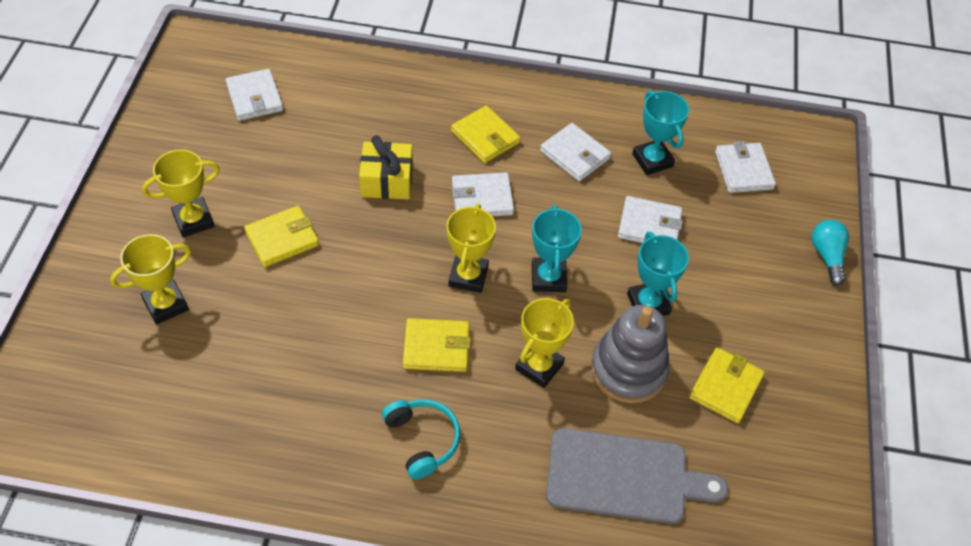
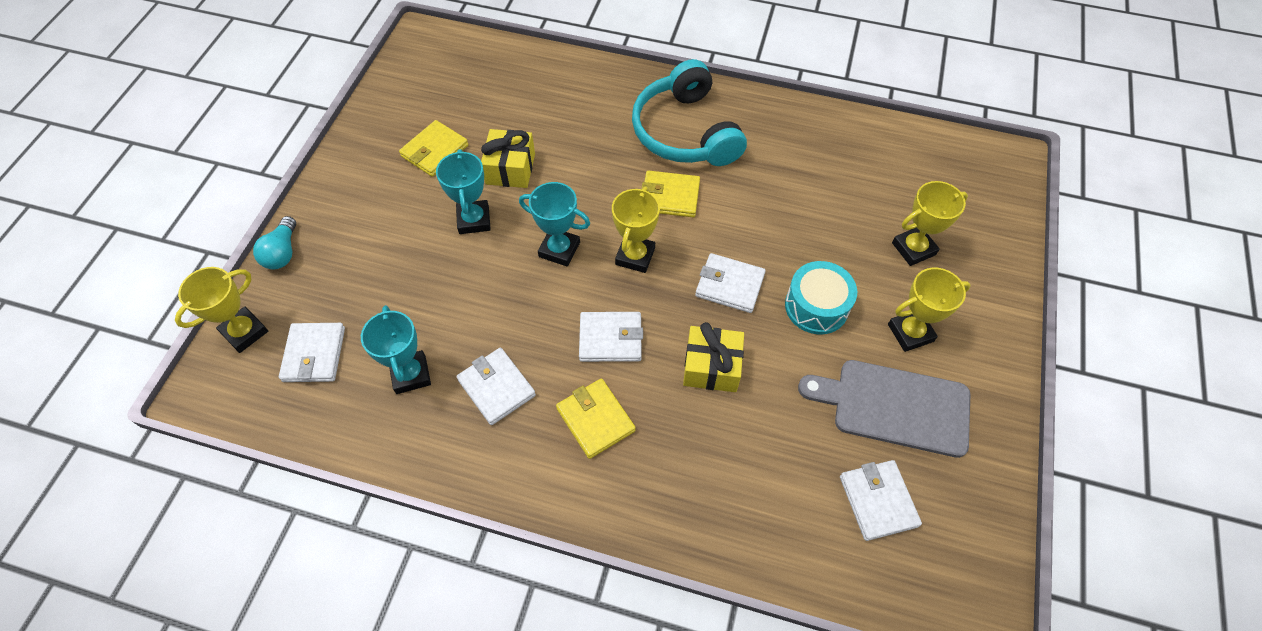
camera: 170 degrees left, 5 degrees up
(282, 239) = (816, 306): yellow wallet -> turquoise drum
(422, 440) = (685, 132): turquoise headphones -> turquoise headphones, size x1.86
(539, 366) = (584, 176): yellow trophy -> yellow trophy (245, 332)
(548, 278) = (559, 250): turquoise trophy -> turquoise trophy turned 75 degrees counterclockwise
(624, 477) = (537, 100): grey cutting board -> grey cutting board (894, 406)
(628, 370) = (510, 169): grey stacking toy -> yellow gift
(649, 225) = (444, 296): white wallet -> white wallet (729, 285)

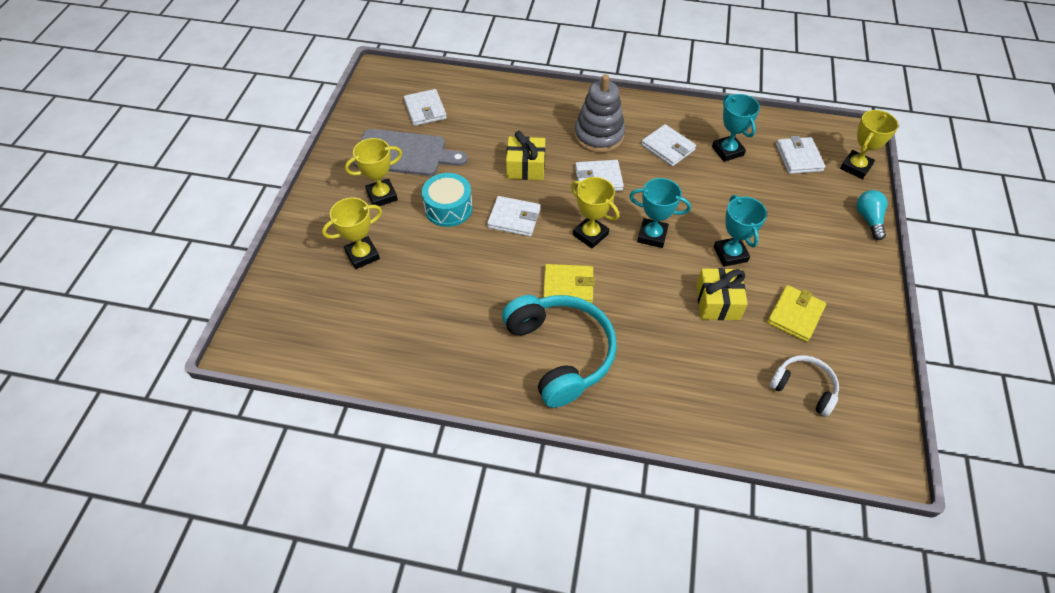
camera: 175 degrees right, 5 degrees down
(461, 90) = (803, 388): none -> white headphones
(595, 419) = (599, 136): yellow wallet -> grey stacking toy
(635, 256) = (590, 234): yellow trophy -> yellow trophy turned 60 degrees counterclockwise

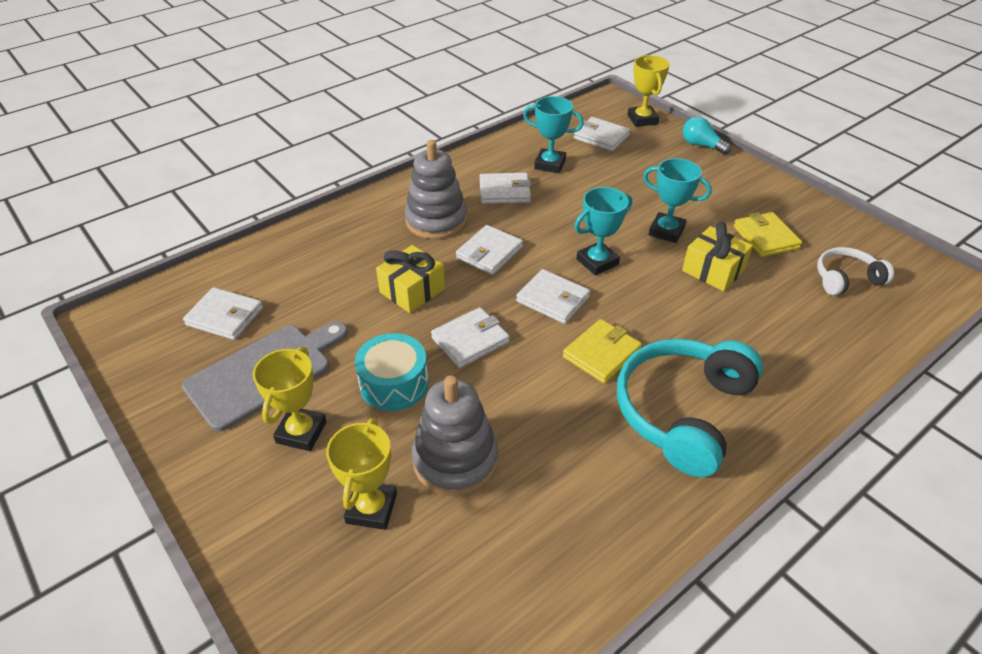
camera: 50 degrees left, 10 degrees down
(422, 268) = (455, 460): none -> grey stacking toy
(560, 353) = (683, 412): turquoise headphones -> turquoise headphones turned 75 degrees counterclockwise
(590, 234) = (553, 299): yellow trophy -> white wallet

